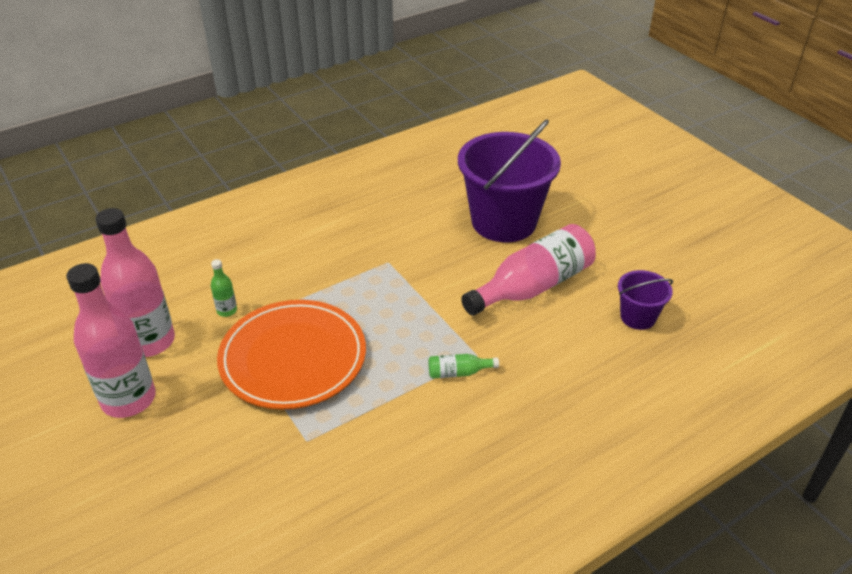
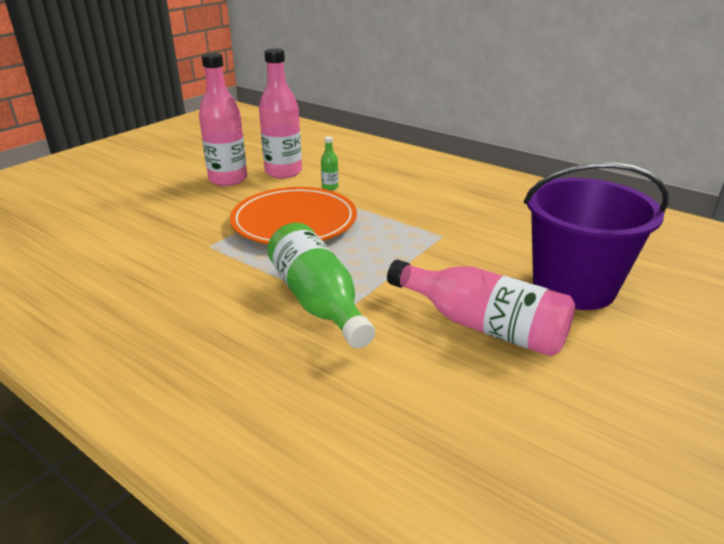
camera: 70 degrees right, 10 degrees down
(458, 372) = (318, 301): green bottle -> green bottle, size x2.38
(638, 317) = (498, 425): purple bucket -> none

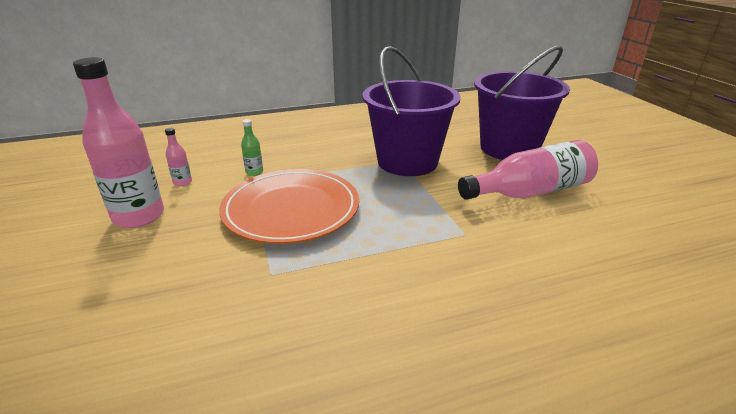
camera: 55 degrees left, 0 degrees up
(283, 172) = (182, 182): pink bottle -> pink bottle, size x0.42
(318, 301) = (442, 244): green bottle -> none
(444, 240) = (407, 162): none -> purple bucket

